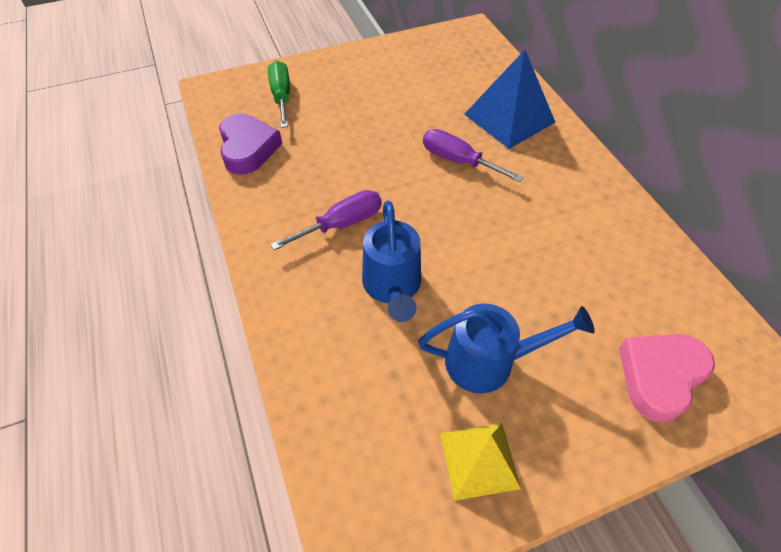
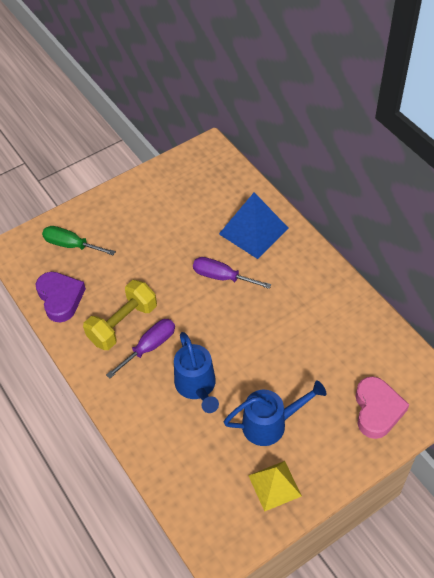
camera: 10 degrees left, 0 degrees up
(281, 96) = (71, 245): green screwdriver -> green screwdriver turned 45 degrees counterclockwise
(315, 191) = (123, 324): none -> yellow dumbbell
(660, 376) = (377, 410): pink heart -> pink heart turned 150 degrees clockwise

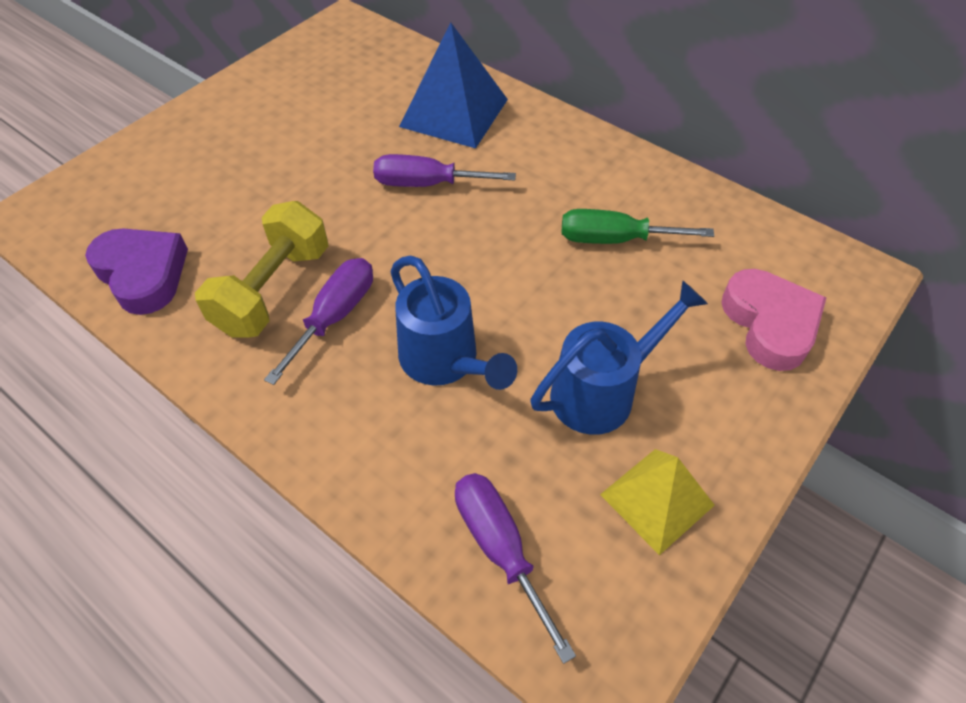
camera: 20 degrees left, 0 degrees up
(71, 245) = (145, 189): green screwdriver -> green screwdriver (614, 239)
(191, 487) = (500, 548): none -> purple screwdriver

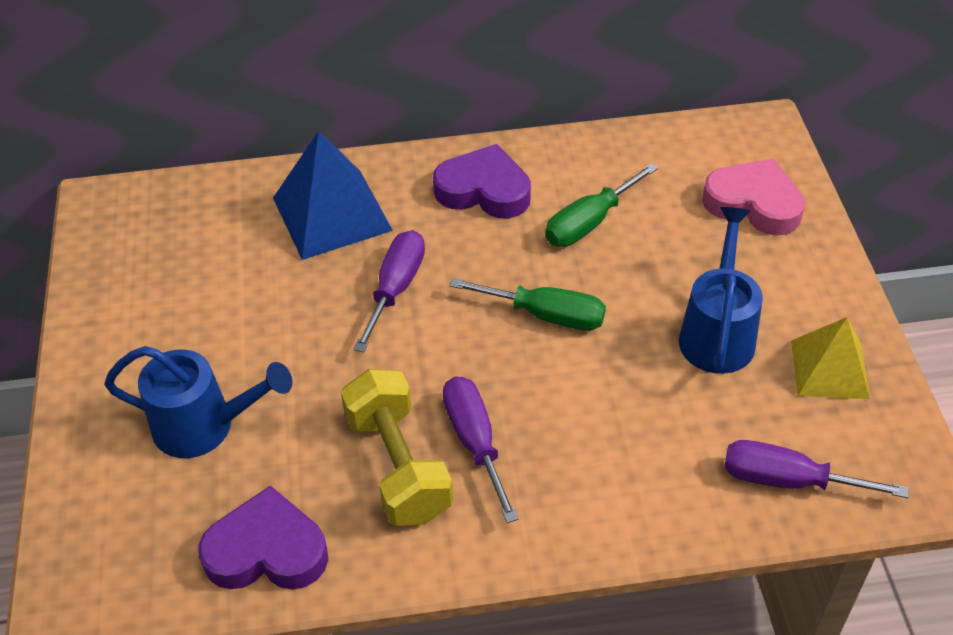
camera: 45 degrees left, 5 degrees down
(427, 184) = (396, 288): purple screwdriver -> purple screwdriver turned 150 degrees clockwise
(445, 362) = (598, 402): blue watering can -> blue watering can (206, 426)
(495, 276) = (546, 315): none -> green screwdriver
(570, 165) = (484, 190): none -> purple heart

